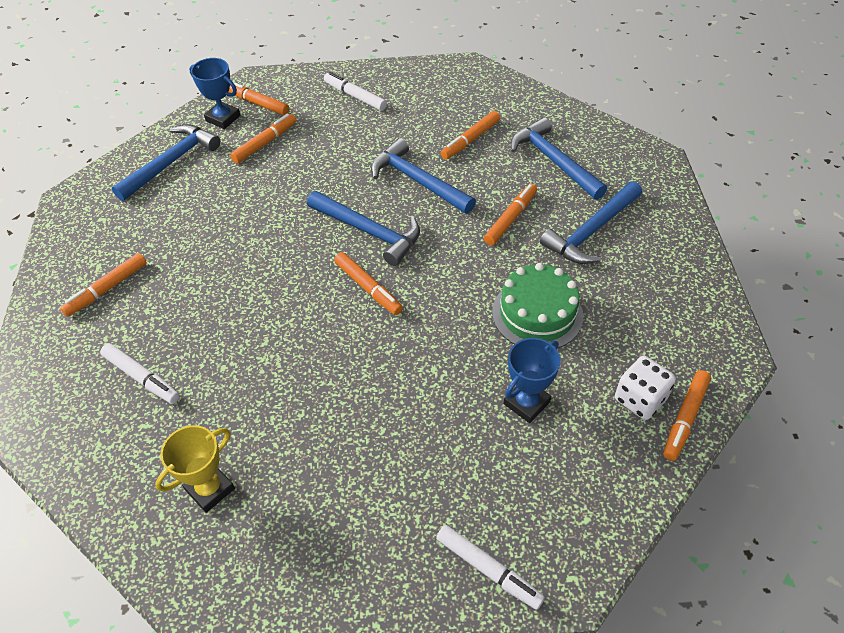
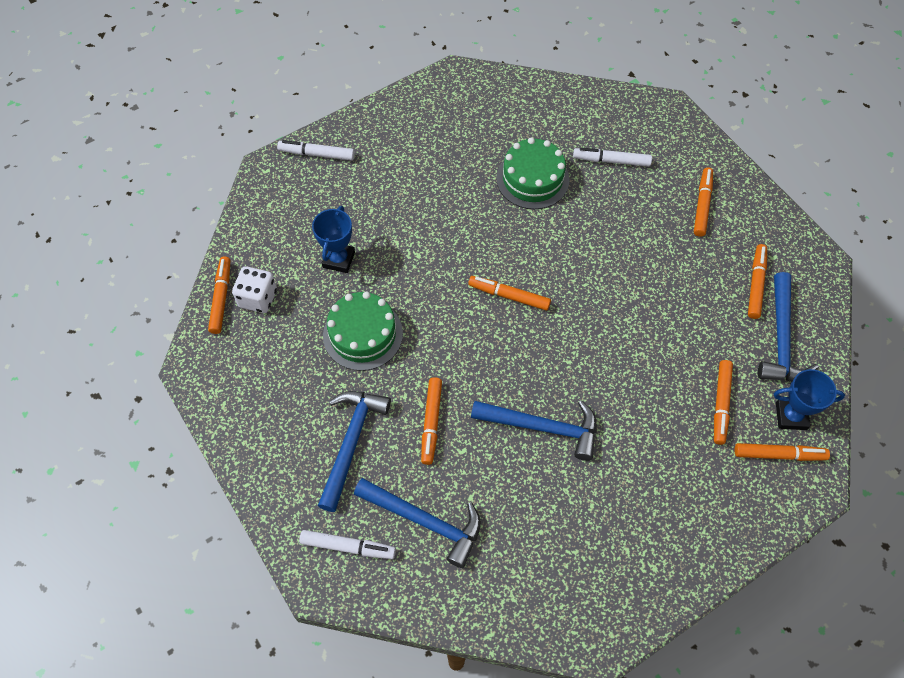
camera: 150 degrees right, 10 degrees up
(210, 489) = (507, 123): yellow trophy -> none
(244, 397) = (532, 179): none -> green cake
(355, 96) = (689, 518): white marker -> white marker (348, 547)
(369, 232) = (546, 349): blue hammer -> none
(470, 140) = (525, 510): orange marker -> orange marker (756, 284)

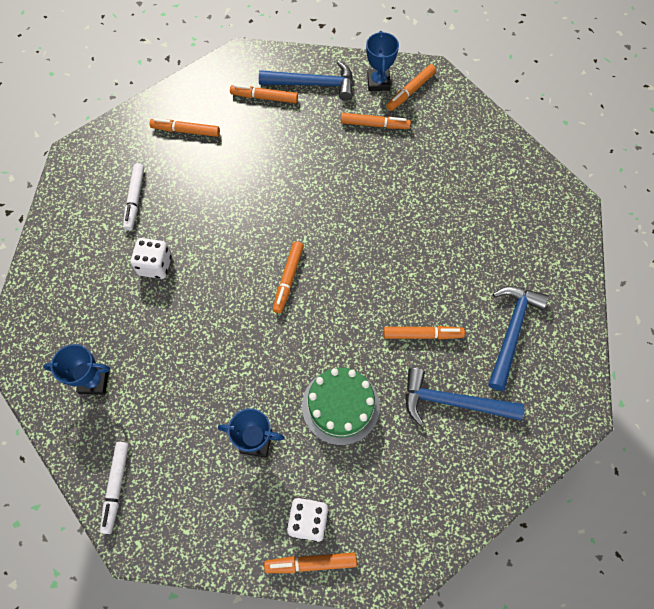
camera: 95 degrees left, 5 degrees up
(348, 547) = (546, 392): white marker -> none
(415, 135) = (94, 381): none -> blue trophy
(532, 179) = (155, 265): green cake -> white dice
(542, 427) = (413, 247): blue hammer -> none
(779, 455) = (410, 91): orange marker -> orange marker turned 135 degrees counterclockwise

